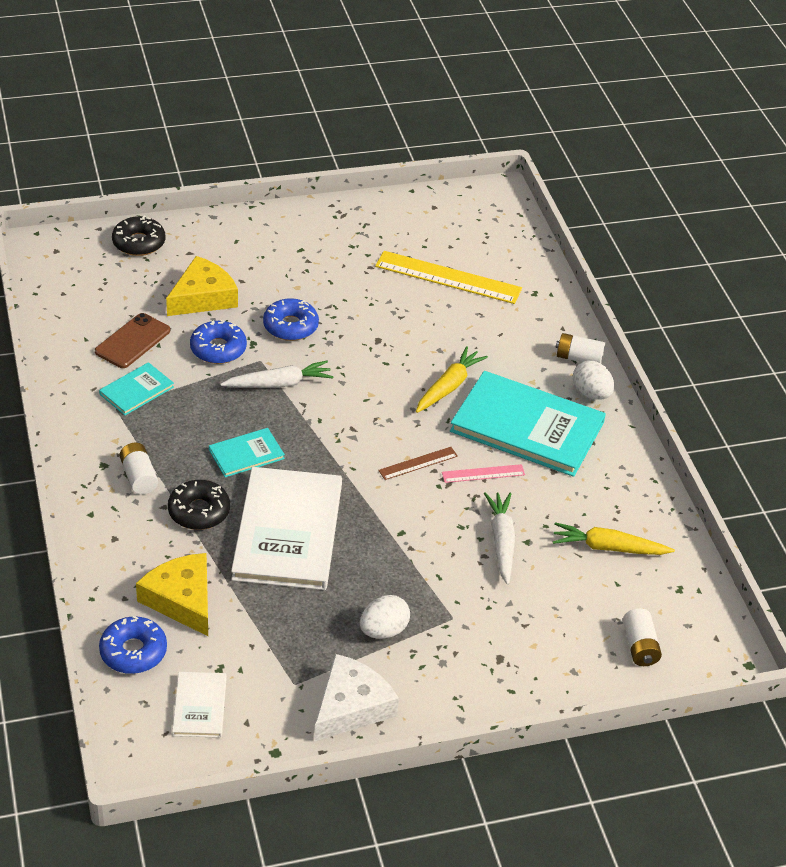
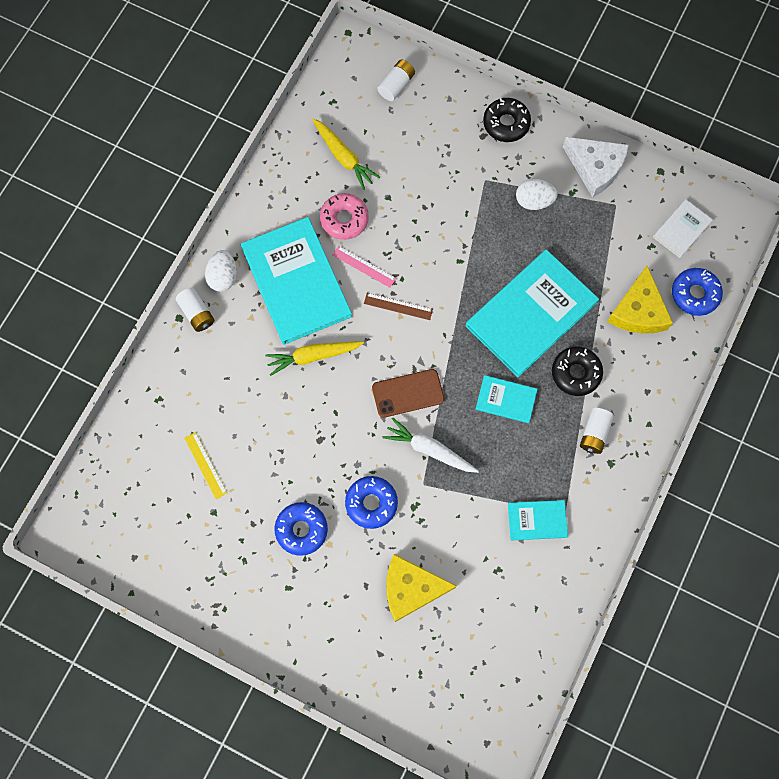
camera: 135 degrees left, 30 degrees up
(133, 341) = (502, 577): brown phone -> brown phone (408, 393)
(139, 243) = (411, 700): black donut -> black donut (506, 123)
(218, 349) = (445, 520): blue donut -> blue donut (301, 529)
(288, 531) = (531, 314): white book -> turquoise book
(351, 706) = (595, 167): white cheese -> white cheese turned 135 degrees counterclockwise
(448, 277) = (205, 465): yellow ruler -> yellow ruler, size x0.50
(501, 542) = (404, 208): white carrot -> none
(544, 498) = (344, 219): none -> pink donut

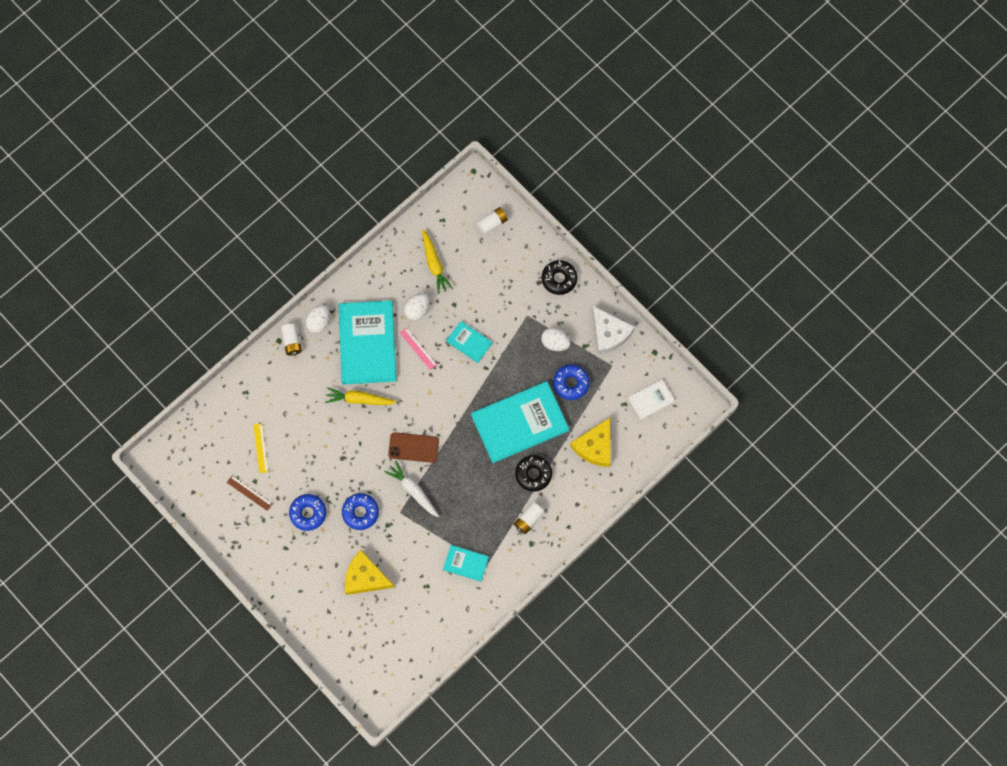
camera: 20 degrees right, 0 degrees up
(344, 219) = (417, 310): pink donut -> white egg
(398, 306) = (430, 385): brown ruler -> brown ruler (249, 493)
(506, 400) = (478, 475): turquoise book -> turquoise book (469, 342)
(695, 294) = (639, 449): blue donut -> blue donut (571, 383)

